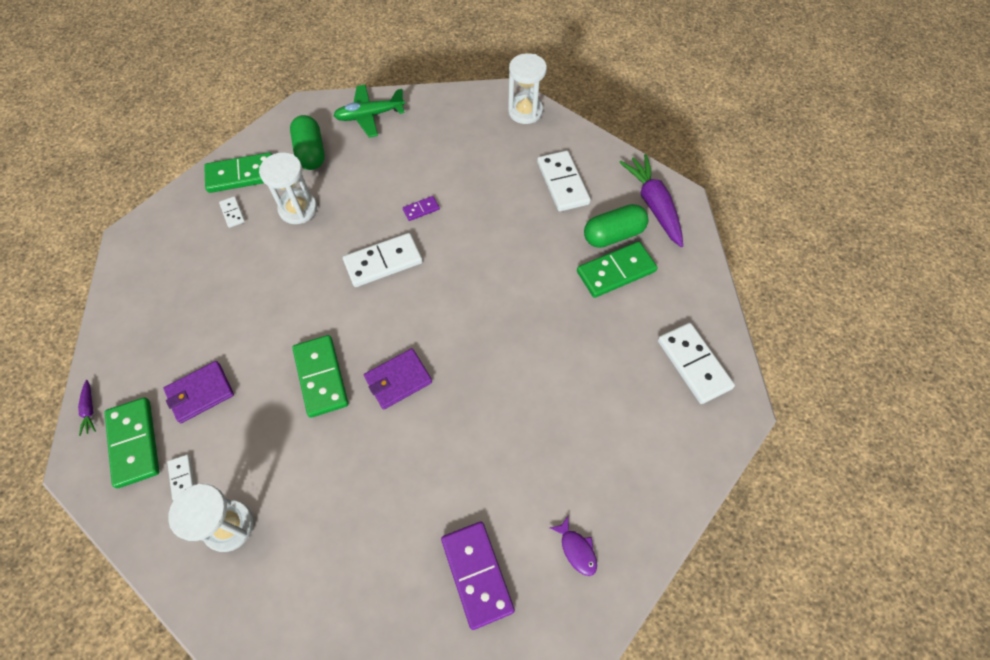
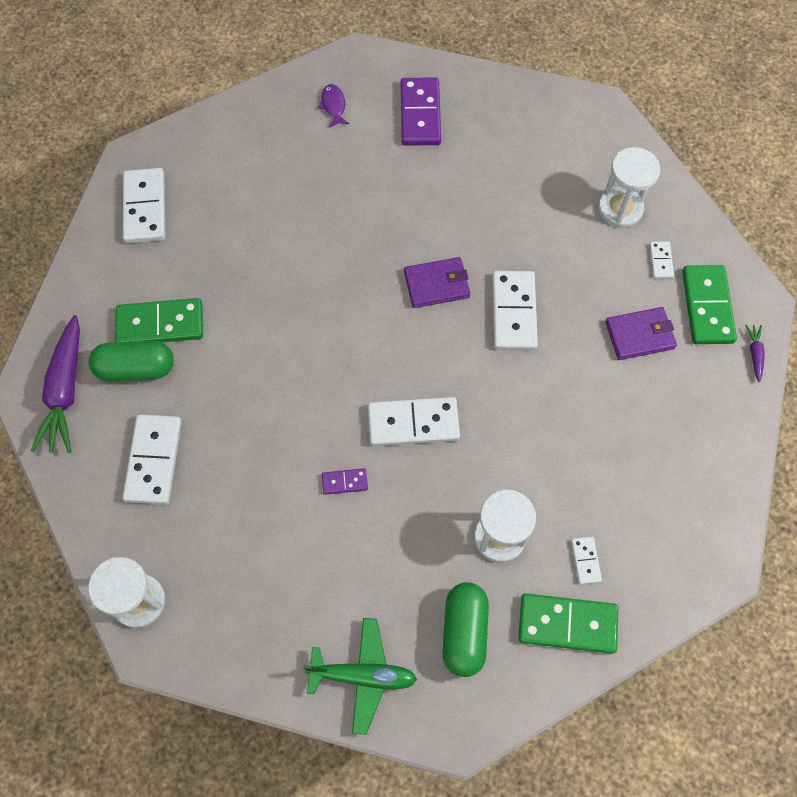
camera: 160 degrees left, 5 degrees up
(321, 377) = (514, 312): green domino -> white domino

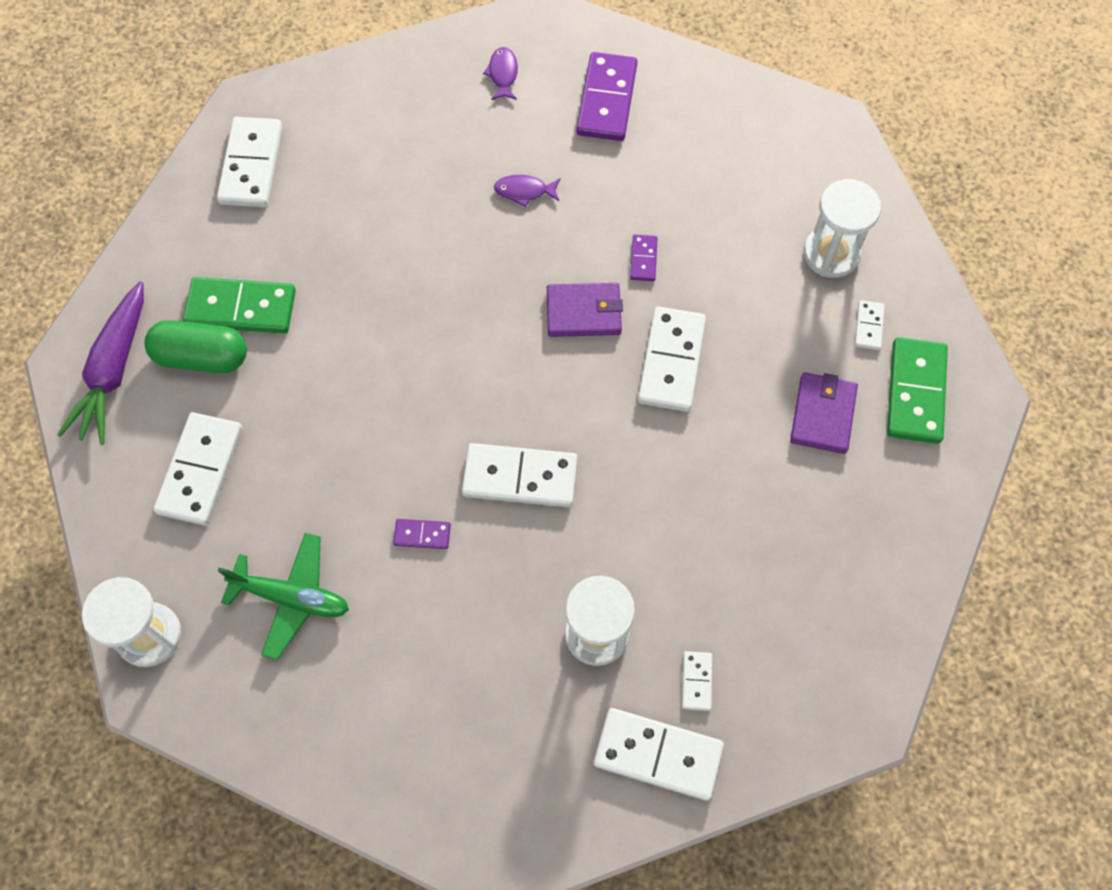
camera: 10 degrees right, 0 degrees up
(362, 676) = (396, 772): green plane -> green plane (291, 598)
(369, 196) = (524, 191): none -> purple fish
(464, 632) = (529, 742): green capsule -> none
(475, 235) = (643, 259): none -> purple domino
(567, 624) = (658, 754): green domino -> white domino
(639, 335) = (823, 414): purple wallet -> purple wallet turned 75 degrees counterclockwise
(754, 354) = (963, 461): purple carrot -> none

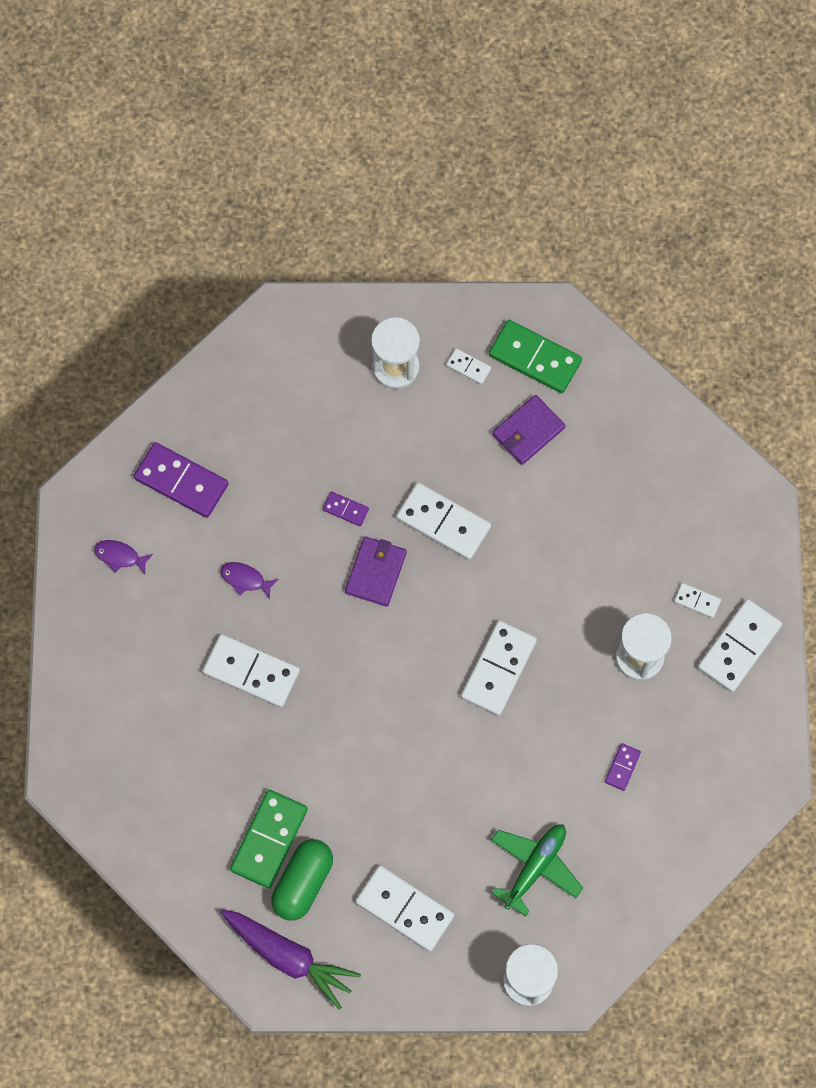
camera: 70 degrees left, 5 degrees up
(251, 165) = (129, 794): white domino -> white domino (251, 672)
(422, 535) = (519, 756): purple domino -> purple domino (622, 767)
(524, 191) = (245, 579): purple fish -> purple fish turned 90 degrees clockwise
(823, 414) = (528, 431): purple wallet -> purple wallet turned 75 degrees counterclockwise

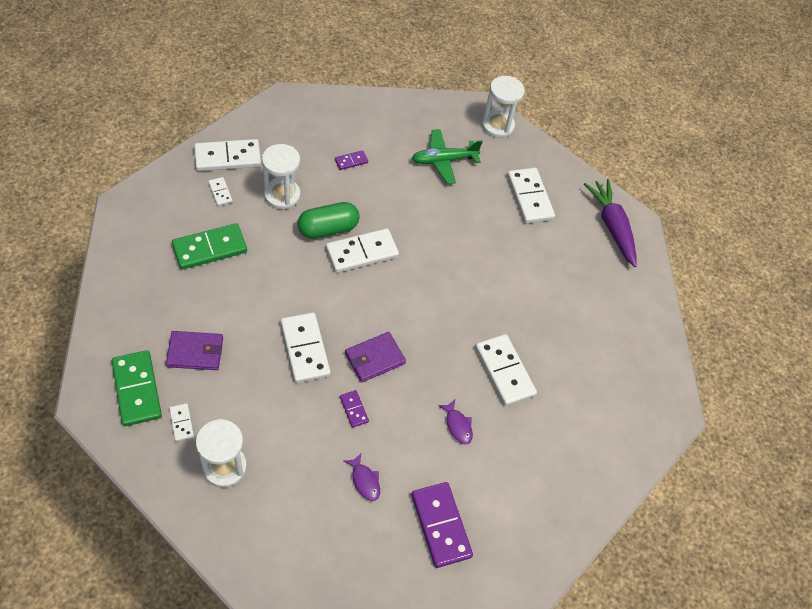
camera: 145 degrees left, 15 degrees down
(120, 556) = (527, 513): purple fish -> purple fish (365, 481)
(269, 840) = (574, 283): green domino -> green domino (210, 248)
(302, 883) = (573, 250): green capsule -> green capsule (328, 229)

